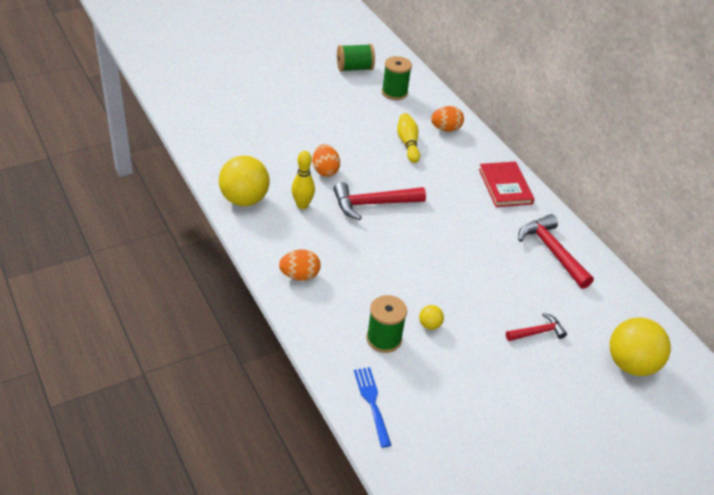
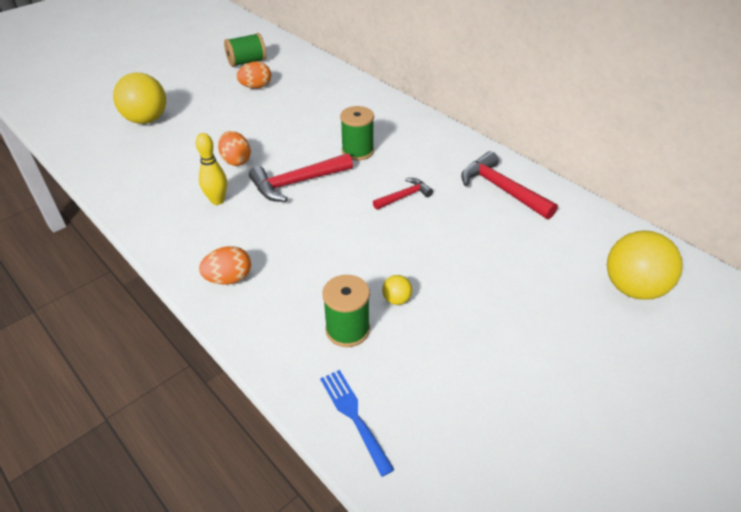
camera: 10 degrees left, 0 degrees up
(244, 199) = (148, 209): yellow ball -> yellow ball (146, 120)
(394, 92) = (293, 75): green spool -> green spool (357, 151)
(408, 143) = (319, 118): yellow bowling pin -> none
(445, 129) = (353, 97): orange egg -> orange egg (256, 87)
(505, 186) = (431, 137): red book -> none
(537, 332) = (519, 277): red hammer -> red hammer (404, 196)

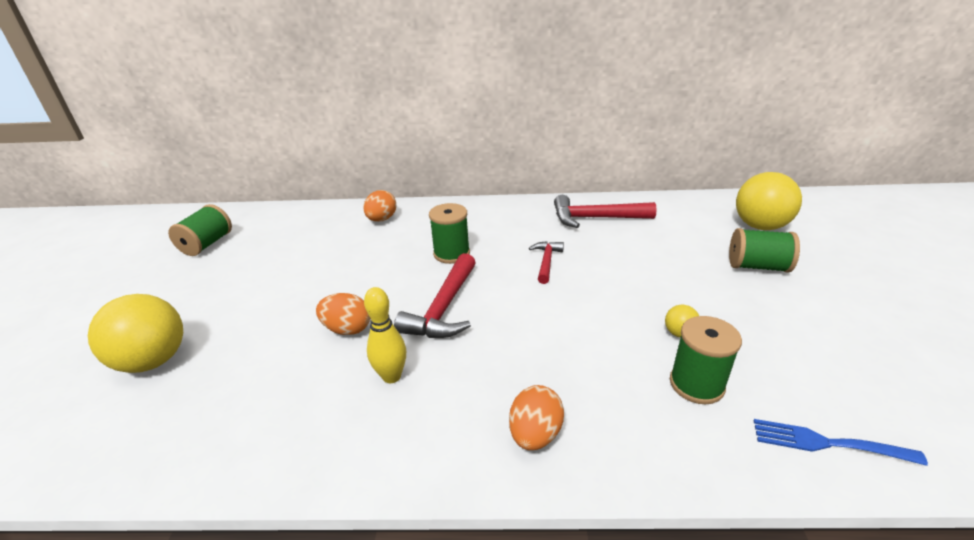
camera: 45 degrees left, 10 degrees down
(256, 87) = (256, 259): orange egg -> orange egg (382, 219)
(552, 310) = (757, 266): none -> green spool

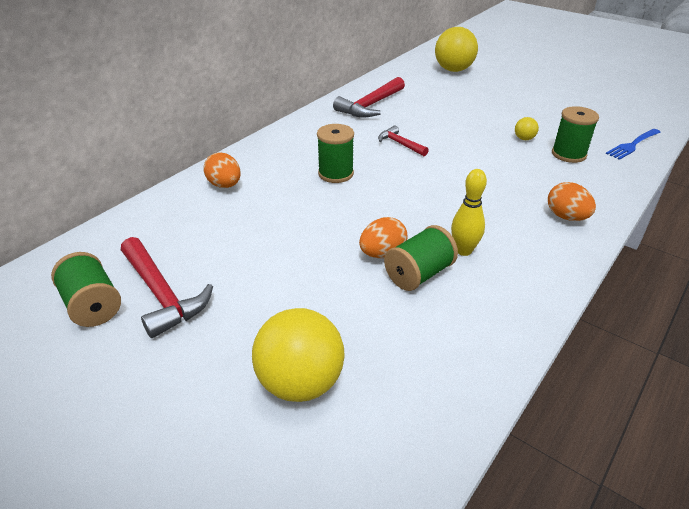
camera: 55 degrees left, 5 degrees up
(444, 308) = (406, 202): red hammer -> red hammer (162, 294)
(757, 266) = (490, 91): green spool -> green spool (419, 274)

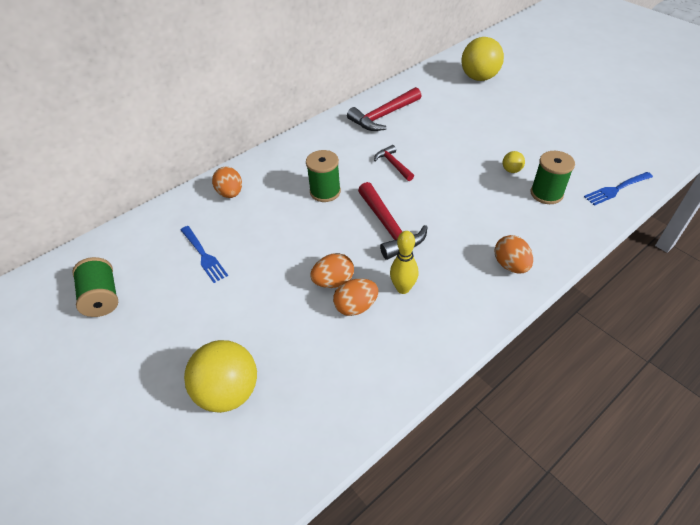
camera: 15 degrees right, 10 degrees up
(162, 294) = (153, 295): red hammer -> red hammer (389, 228)
(214, 247) = (203, 255): none -> blue fork
(419, 274) = (356, 306): green spool -> orange egg

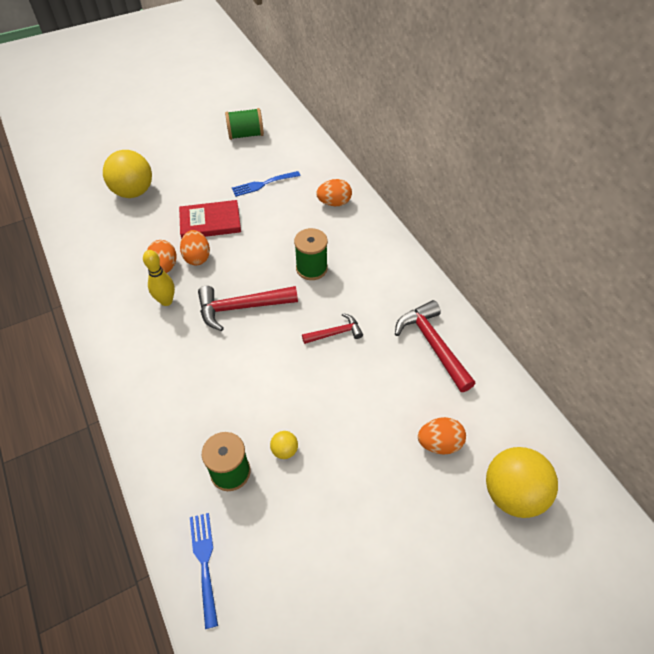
camera: 100 degrees right, 5 degrees up
(275, 286) = (210, 222): none -> red book
(510, 265) = (149, 391): orange egg -> orange egg (439, 443)

